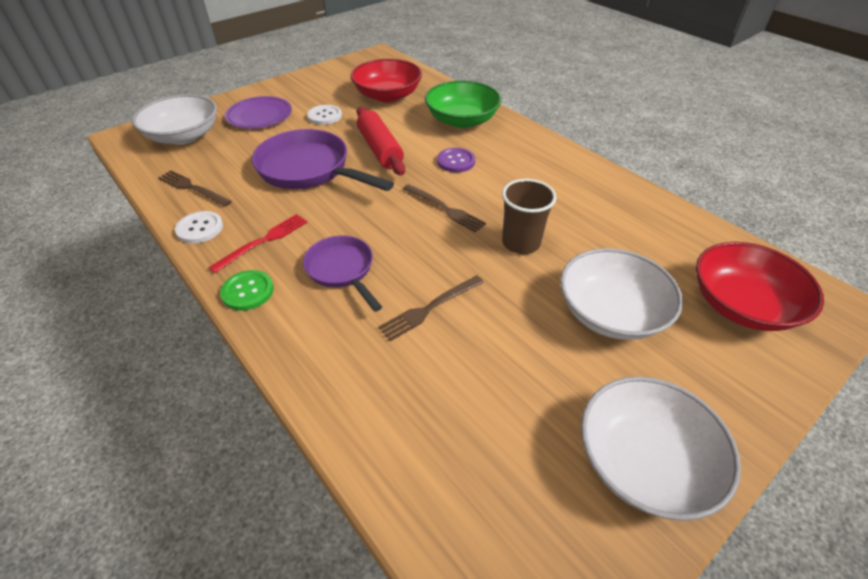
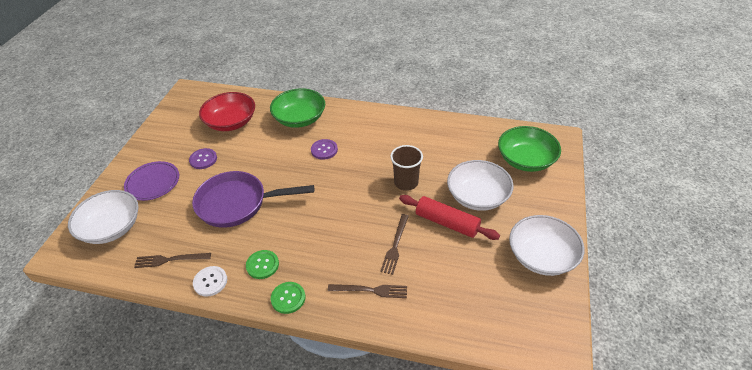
camera: 35 degrees left, 0 degrees up
(263, 241) = (262, 265): red fork -> green button
(324, 116) = (203, 159): white button -> purple button
(342, 270) = (329, 253): purple pan -> none
(380, 149) = (269, 165): red rolling pin -> red rolling pin (447, 223)
(445, 209) = (348, 184): brown fork -> brown fork (370, 290)
(741, 305) = (526, 160): red bowl -> green bowl

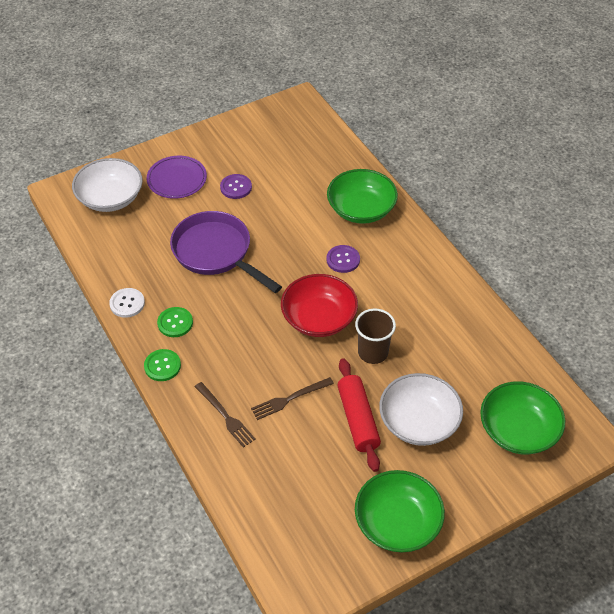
camera: 45 degrees right, 5 degrees up
(170, 260) = (120, 260): brown fork -> none
(231, 122) = (298, 166): red bowl -> red bowl (319, 318)
(541, 256) = (397, 522): white bowl -> green bowl

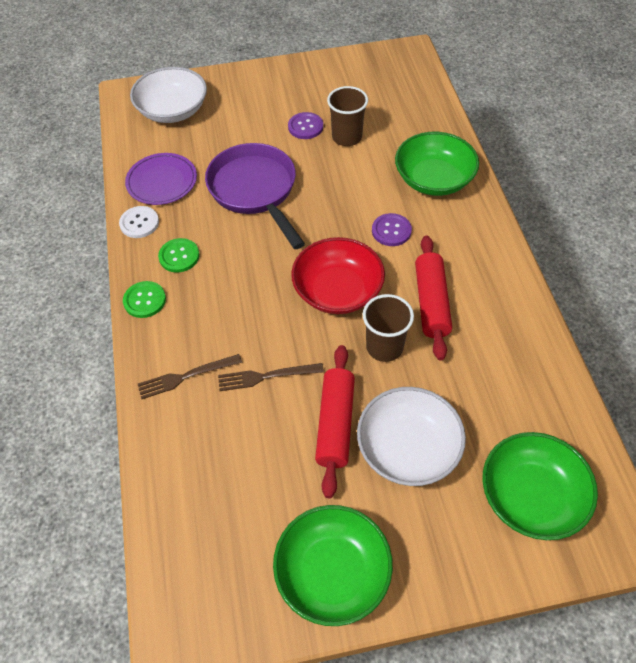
camera: 20 degrees right, 5 degrees up
(177, 179) = (248, 106): purple plate -> purple plate (162, 181)
(225, 416) = (186, 376): brown fork -> brown fork turned 90 degrees clockwise
(275, 189) = (347, 137): none -> brown cup
(396, 309) = (431, 302): none -> red rolling pin

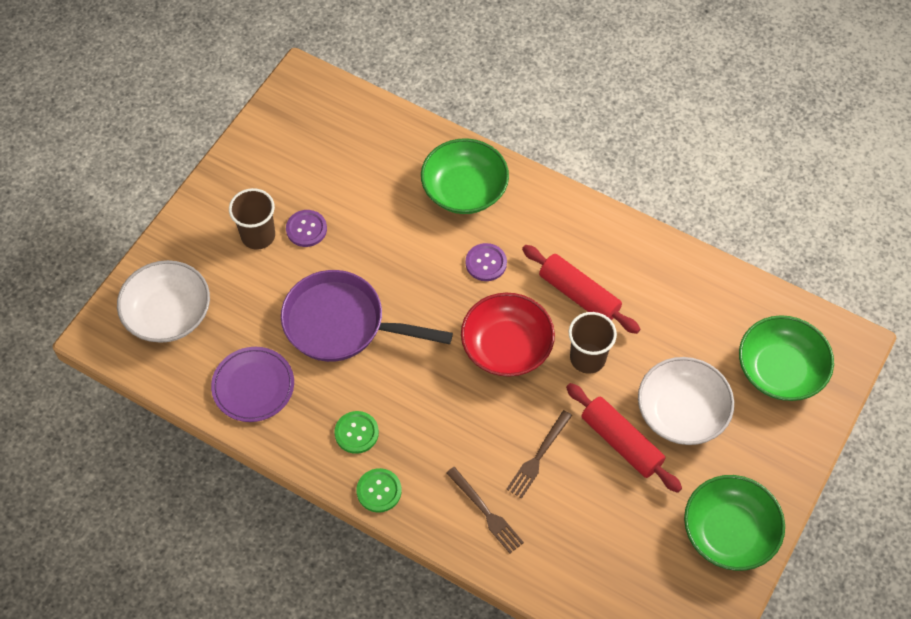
camera: 50 degrees left, 5 degrees up
(139, 223) = (286, 437): white button -> none
(186, 376) = (485, 512): brown fork -> brown fork turned 60 degrees counterclockwise
(347, 137) = (352, 209): brown cup -> brown cup (258, 236)

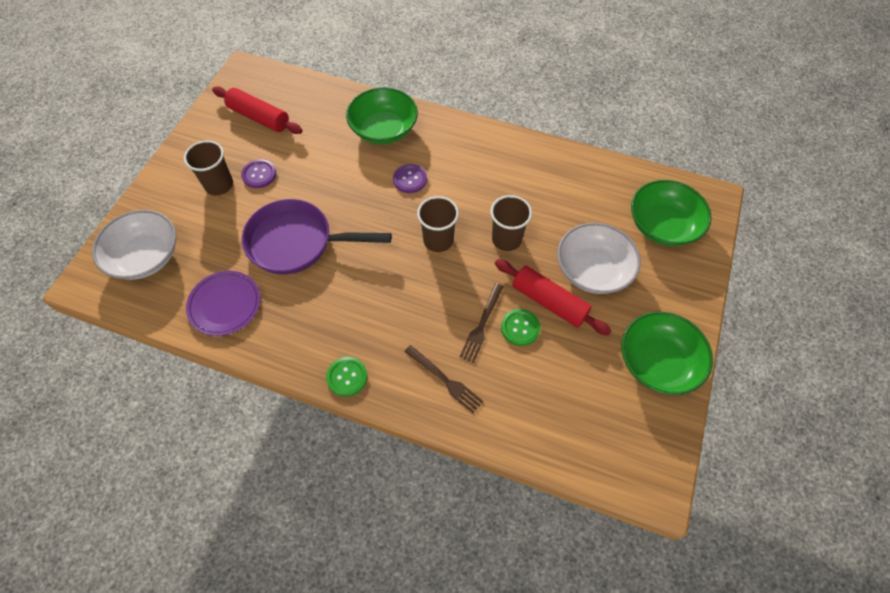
camera: 10 degrees left, 0 degrees up
(356, 433) = (320, 330): green button -> green button (520, 328)
(506, 347) = (438, 240): red bowl -> brown cup
(579, 295) = (489, 192): red rolling pin -> red rolling pin (259, 117)

